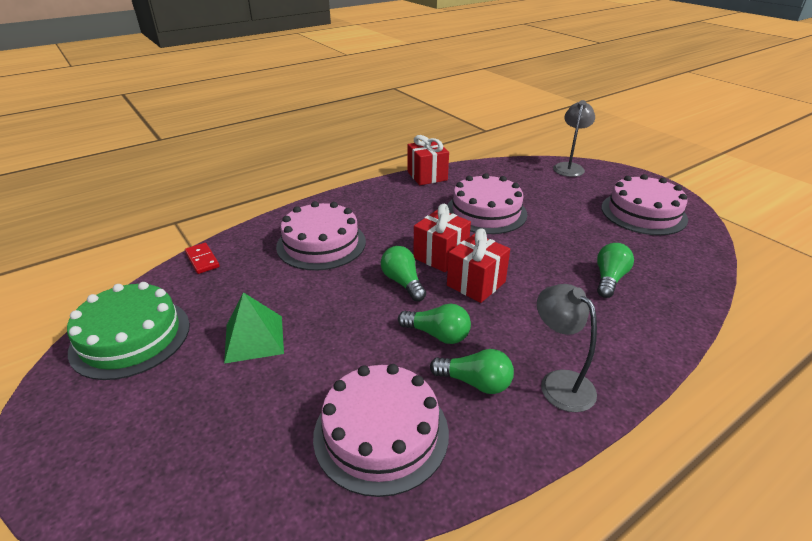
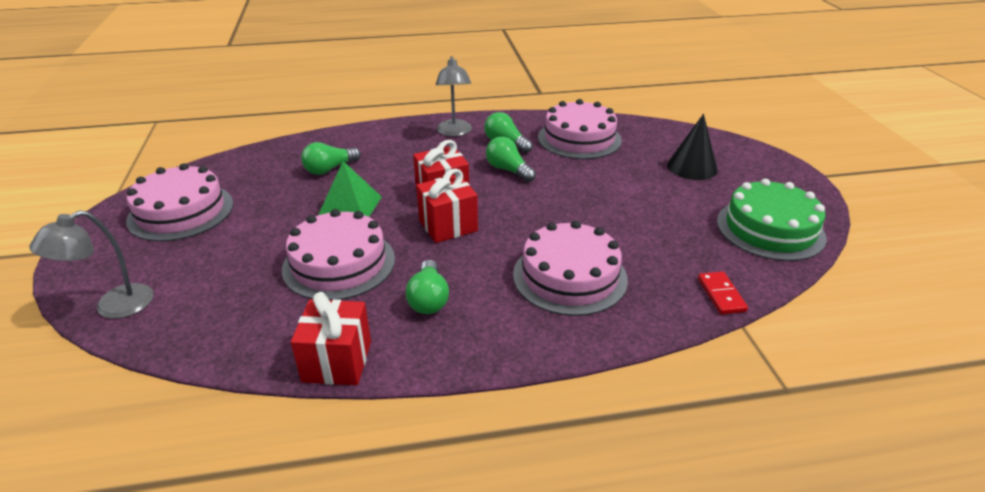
camera: 155 degrees left, 0 degrees up
(202, 419) = (692, 167): none -> black cone
(254, 338) = (656, 202): green pyramid -> green pyramid (350, 207)
(403, 282) = (506, 211): green light bulb -> green light bulb (429, 299)

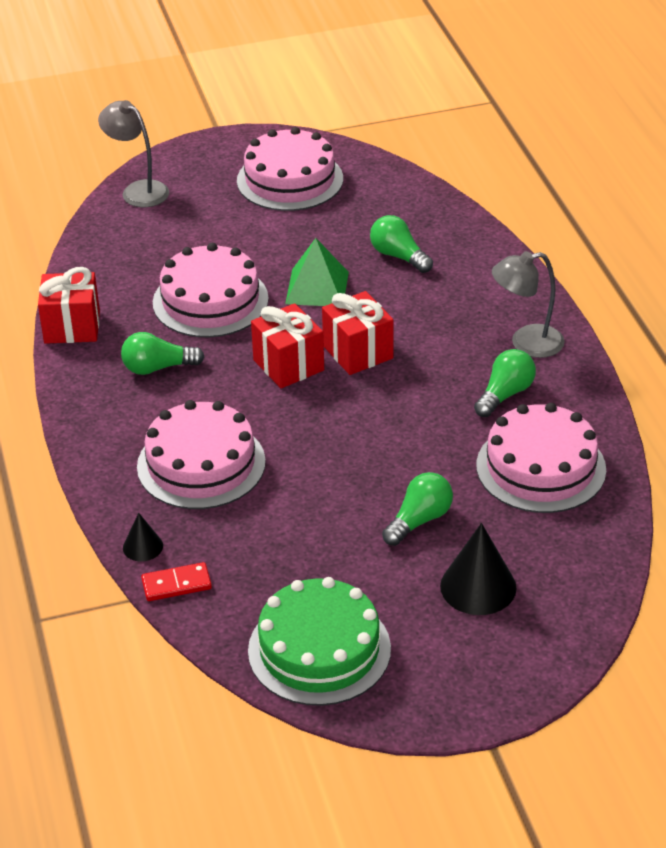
camera: 85 degrees right, 5 degrees up
(508, 170) = (428, 402): green light bulb -> green light bulb (419, 520)
(678, 313) = (143, 546): none -> black cone

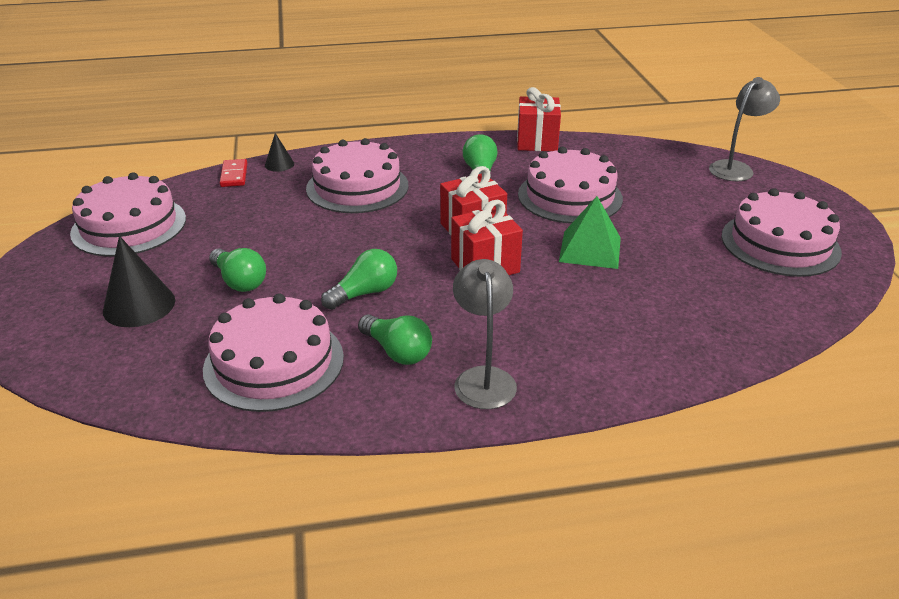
camera: 95 degrees right, 5 degrees down
(319, 649) = (129, 226): green cake -> pink cake
(398, 256) = (649, 302): green light bulb -> green light bulb (364, 293)

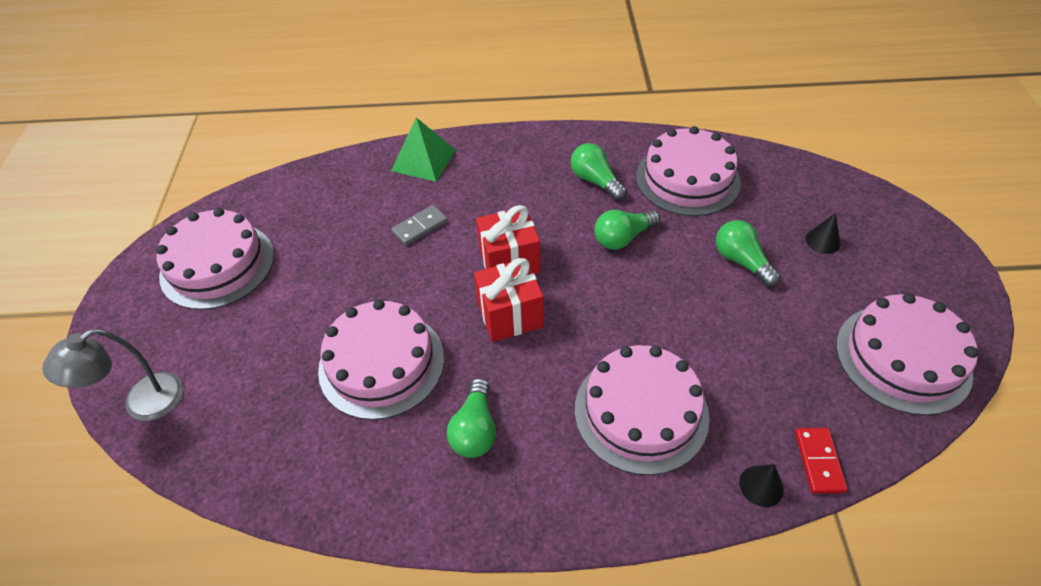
camera: 170 degrees left, 15 degrees up
(139, 305) = (822, 241): black cone -> black cone, size x0.55
(483, 378) = (536, 157): grey lamp -> none
(537, 142) = (367, 511): red gift -> none
(590, 249) = (401, 274): green pyramid -> green pyramid (423, 160)
(596, 288) = (420, 227): none -> grey domino

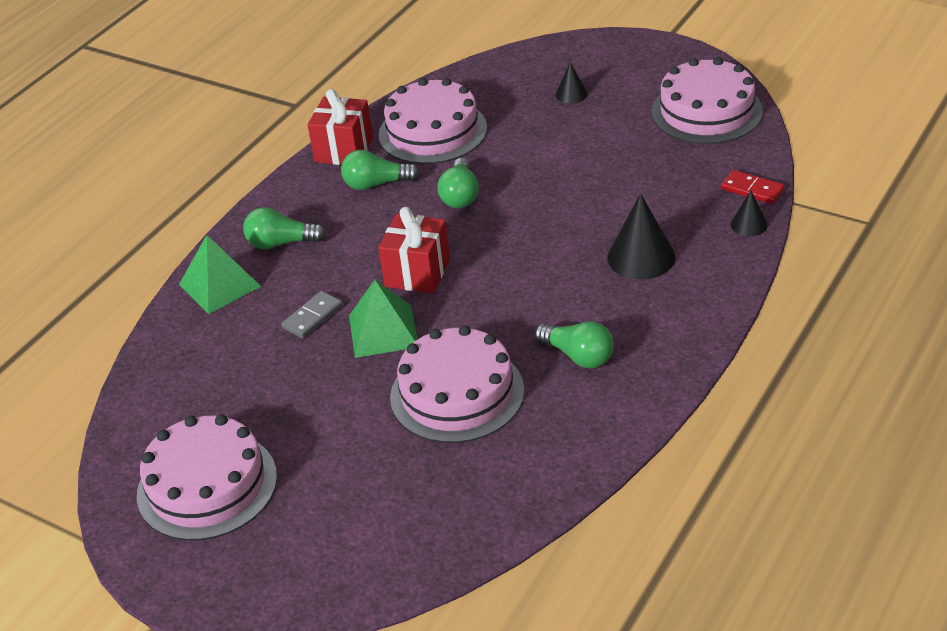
camera: 55 degrees left, 10 degrees down
(142, 403) = (348, 583): grey lamp -> none
(420, 227) = (313, 317): grey domino -> grey domino turned 45 degrees clockwise
(429, 276) = (383, 331): none -> green pyramid
(510, 315) = (479, 294): red gift -> red gift (344, 150)
(641, 412) = (641, 257): pink cake -> black cone
(741, 261) = (550, 143): green light bulb -> green light bulb (281, 243)

